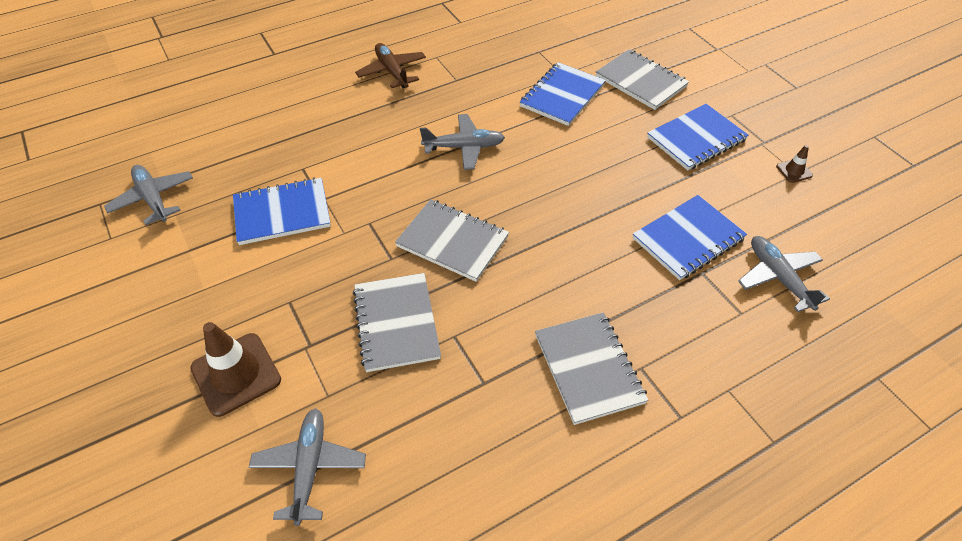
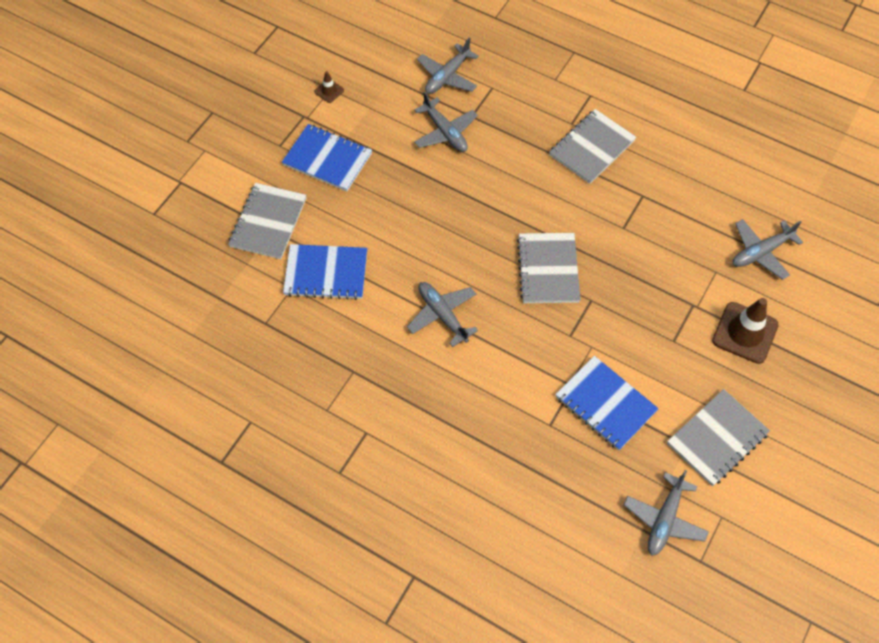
camera: 120 degrees left, 10 degrees up
(392, 72) = (374, 436): brown plane -> none
(396, 323) = (639, 265): grey notebook -> grey notebook (717, 438)
(688, 239) = (445, 132): blue notebook -> grey plane

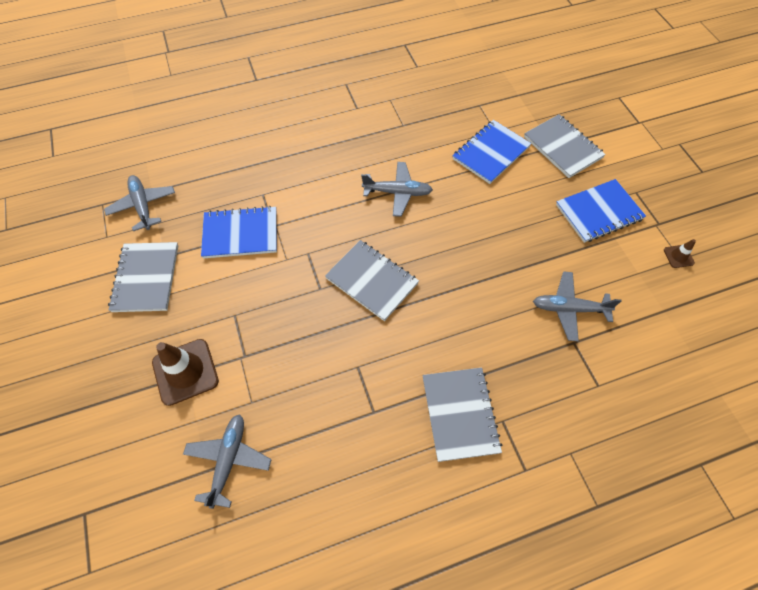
camera: 130 degrees right, 0 degrees up
(447, 76) = (638, 357): grey plane -> none

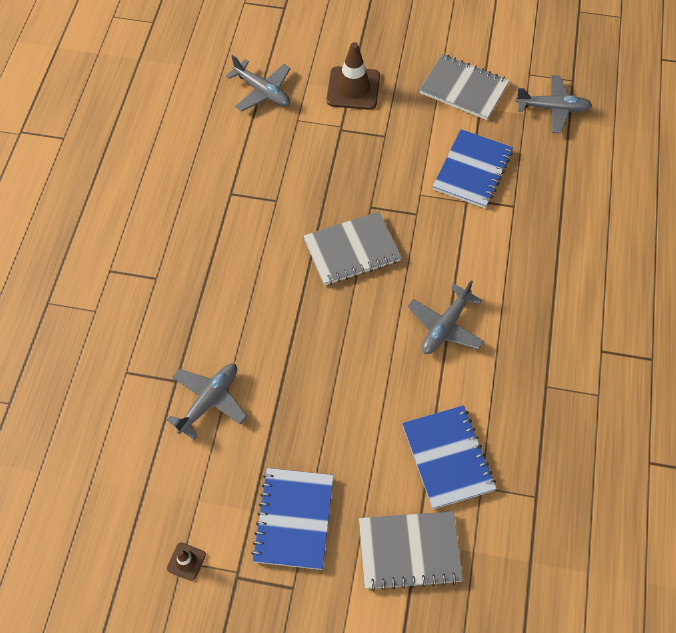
camera: 120 degrees right, 0 degrees up
(460, 414) = (184, 251): grey notebook -> none

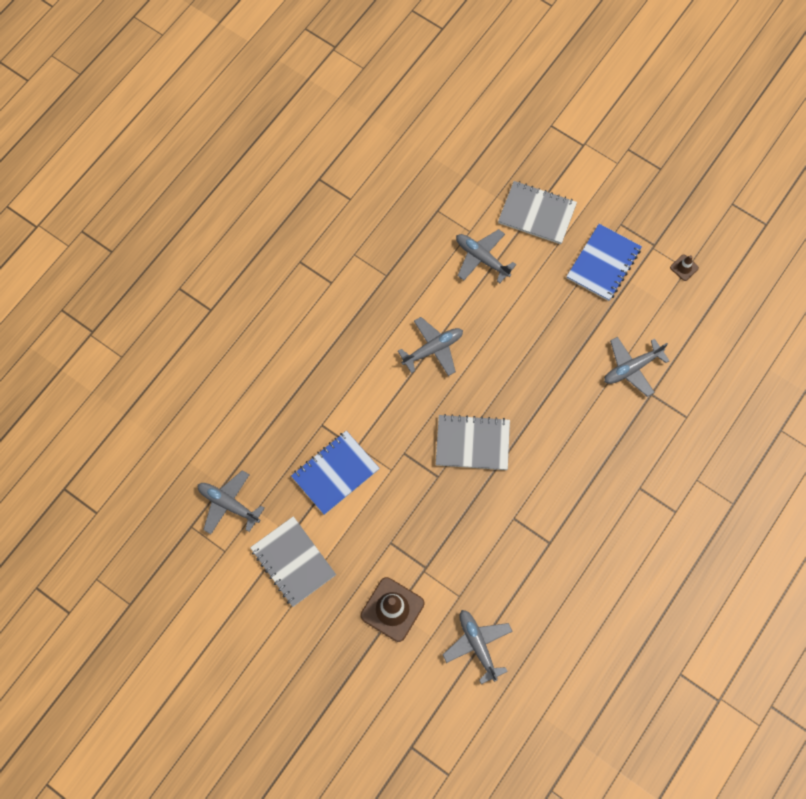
camera: 155 degrees left, 10 degrees up
(448, 457) = (481, 258): blue notebook -> grey plane

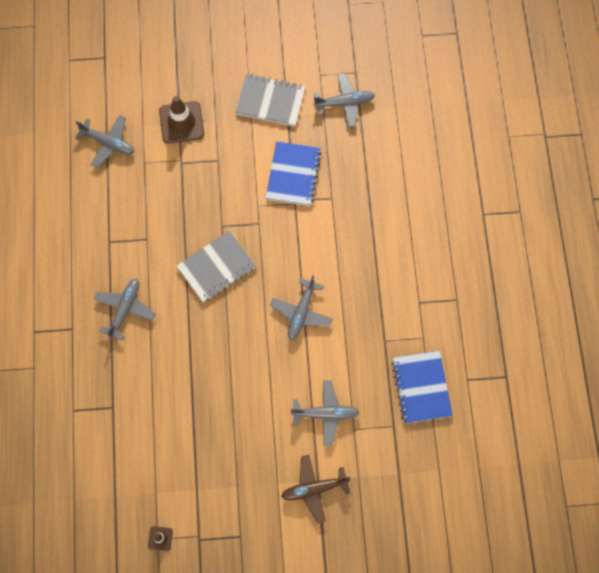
camera: 140 degrees right, 0 degrees up
(537, 214) = (314, 489): grey notebook -> brown plane
(603, 263) = (227, 488): blue notebook -> blue notebook (421, 387)
(631, 368) = (142, 416): grey plane -> grey plane (125, 309)

